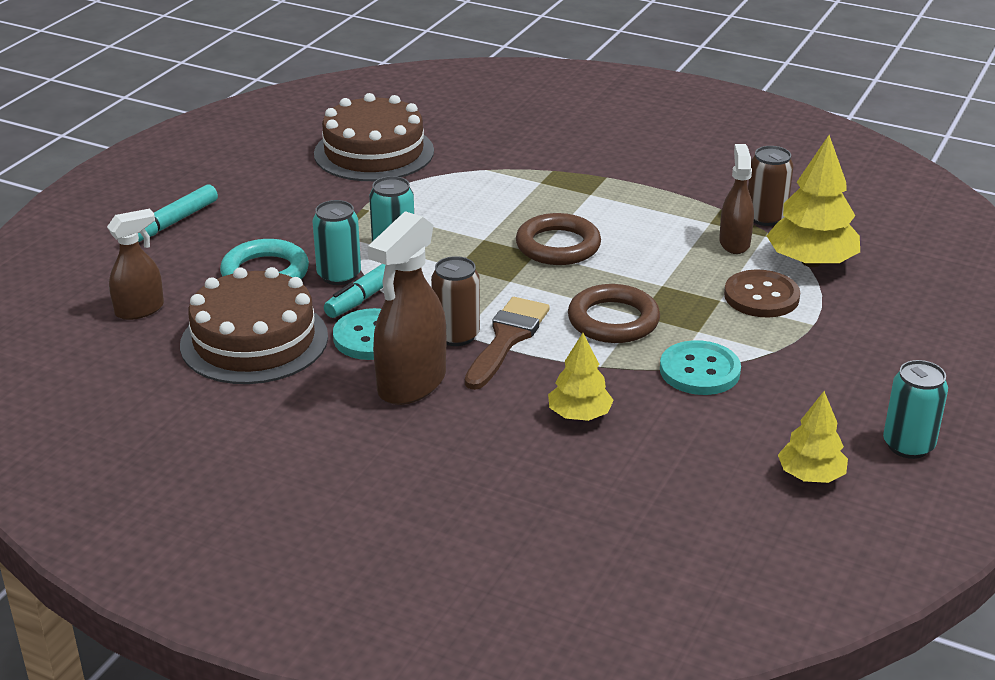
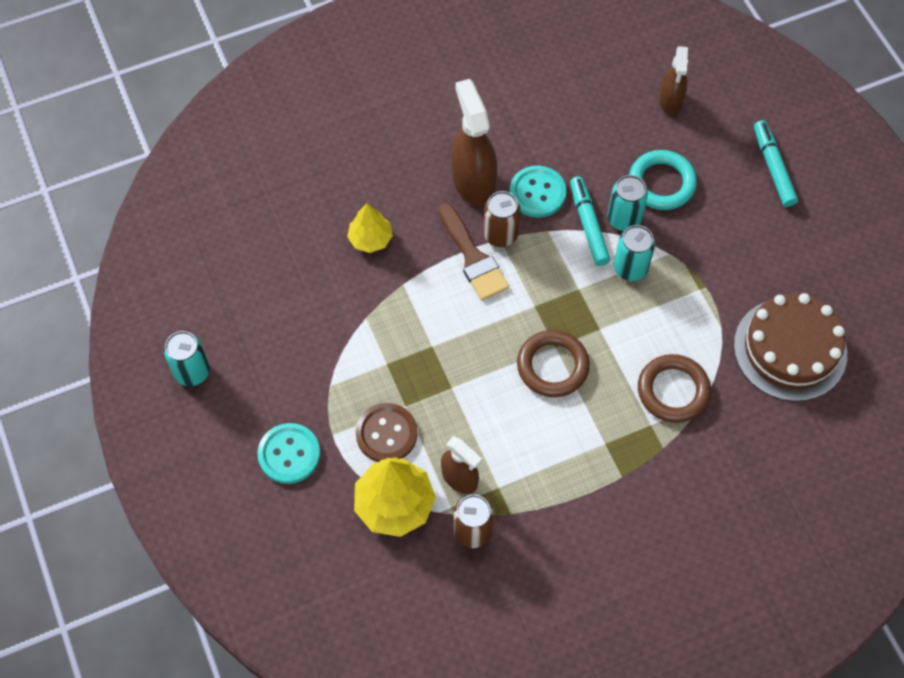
camera: 130 degrees right, 30 degrees up
(254, 340) = (586, 136): brown cake -> none
(613, 320) = (440, 327): brown ring -> brown ring (673, 391)
(699, 371) = (350, 330): turquoise button -> turquoise button (289, 454)
(811, 475) = (220, 302): yellow tree -> none

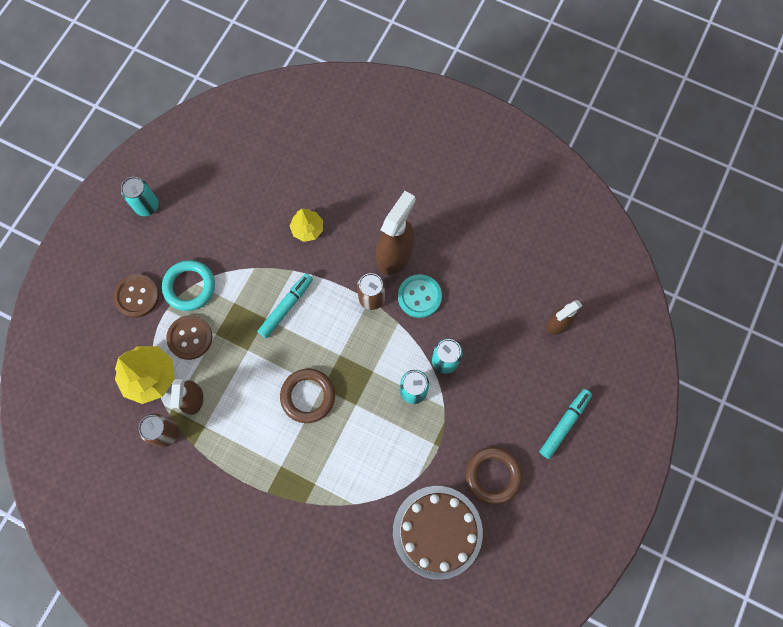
camera: 50 degrees right, 10 degrees up
(289, 454) = (137, 296): turquoise button -> brown button
(473, 257) = (343, 295): brown brush -> none
(588, 225) = (422, 343): turquoise marker -> turquoise marker (286, 307)
(661, 183) = (491, 364): turquoise ring -> turquoise ring (189, 287)
(673, 391) = (349, 480): brown ring -> brown ring (493, 475)

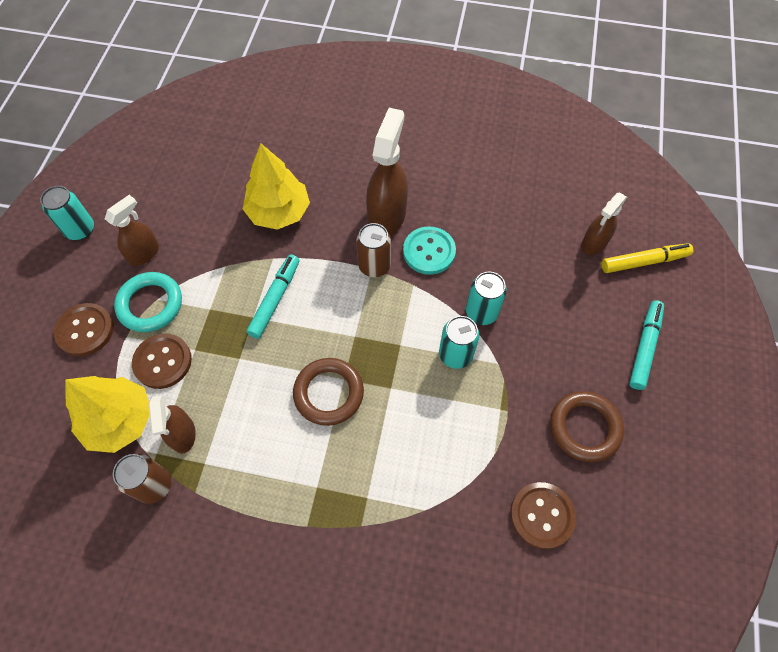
camera: 15 degrees left, 10 degrees down
(193, 240) = (144, 253): none -> brown spray bottle
(307, 229) = (279, 212): yellow tree -> yellow tree, size x1.64
(437, 531) = (542, 515): brown cake -> brown button
(593, 351) = (644, 262): none -> yellow marker

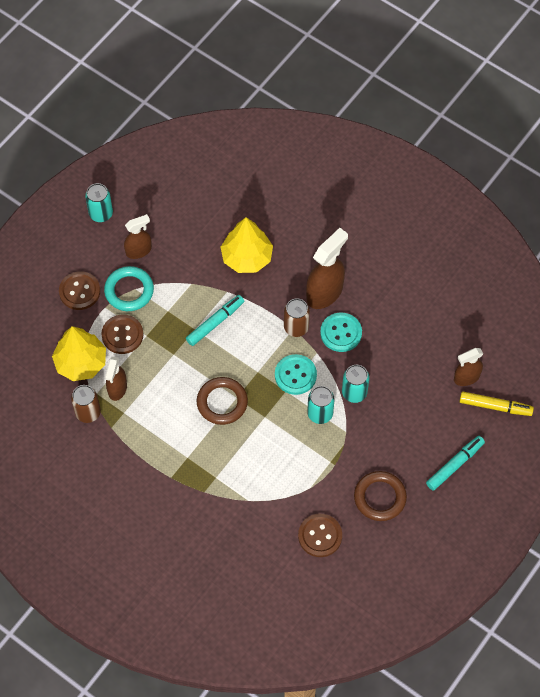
camera: 25 degrees right, 0 degrees up
(402, 321) = (295, 375): none -> turquoise button

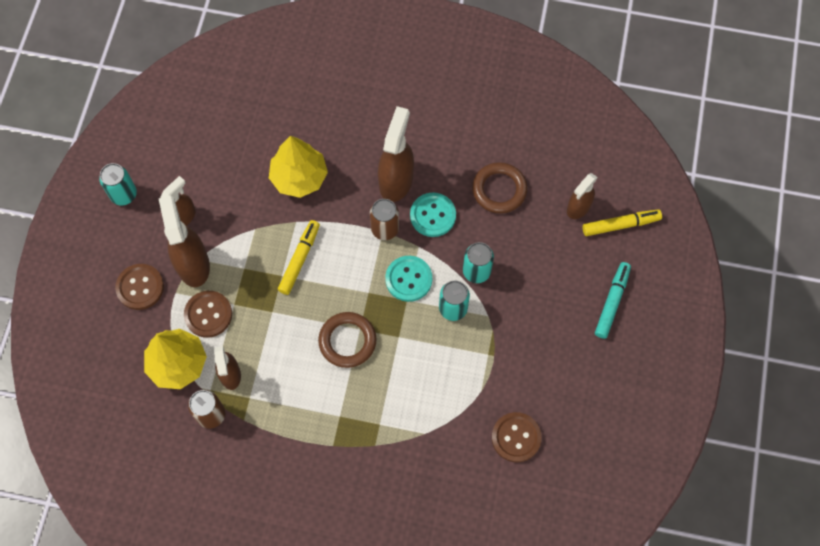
camera: 25 degrees left, 5 degrees up
(129, 291) = (193, 264): turquoise ring -> brown spray bottle
(215, 323) = (299, 259): turquoise marker -> yellow marker
(380, 497) = (555, 369): brown ring -> brown ring (499, 190)

